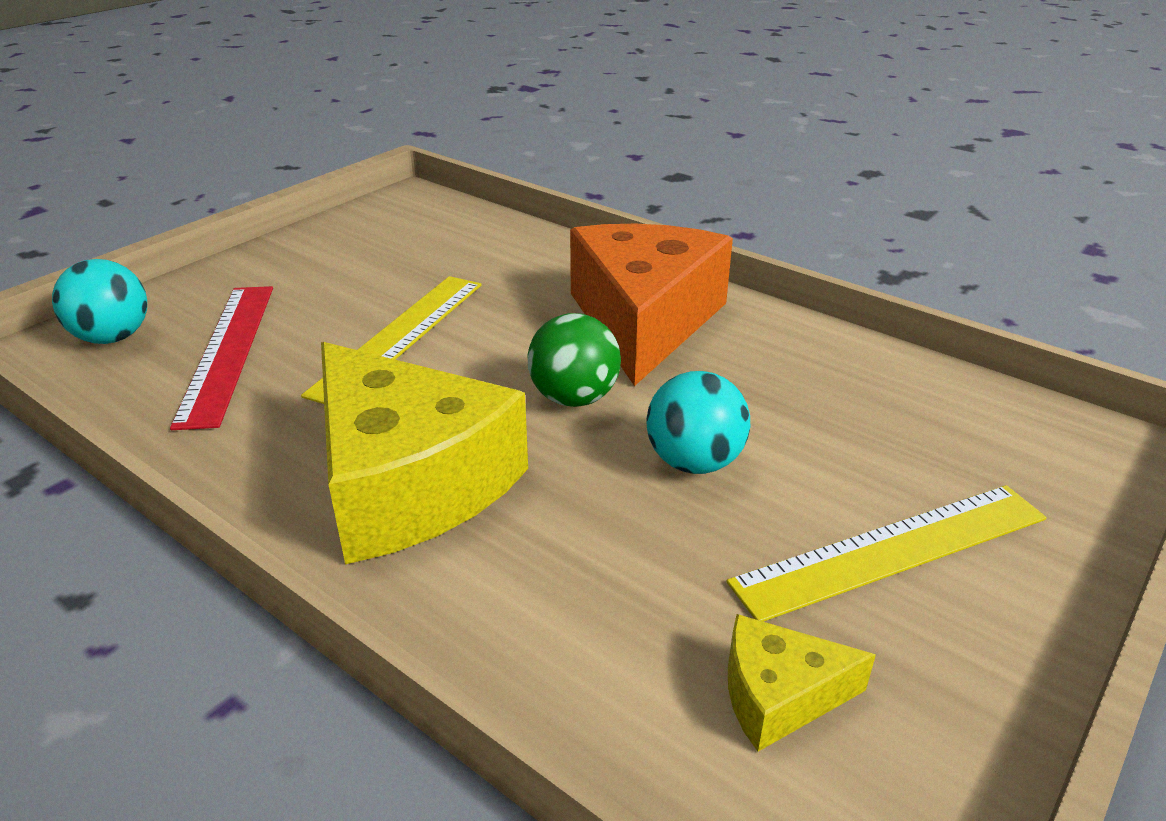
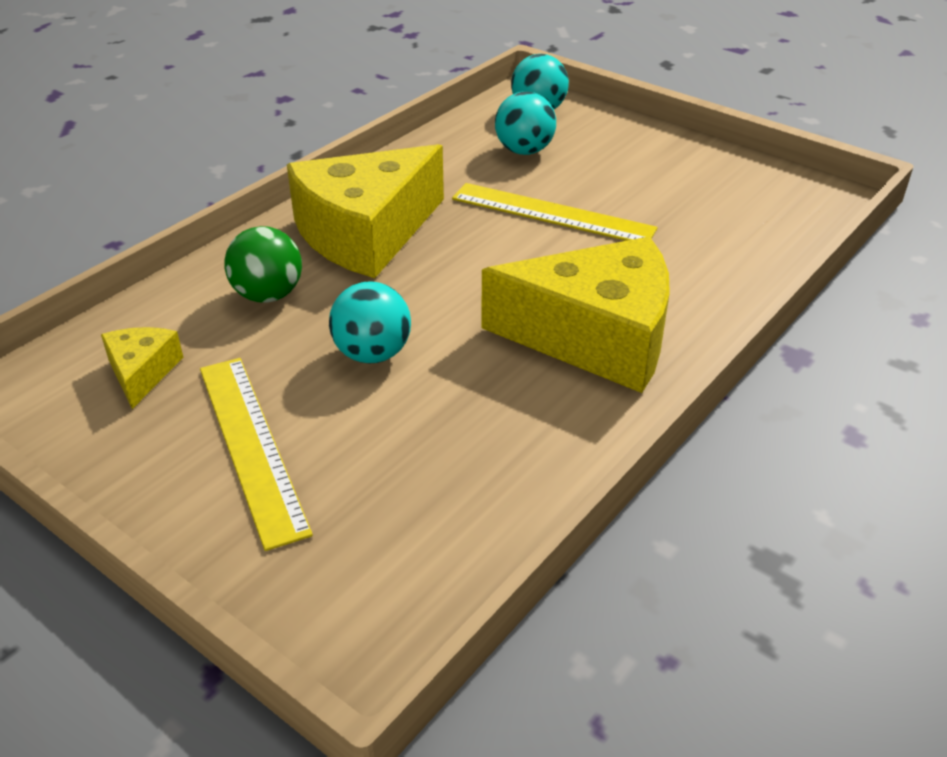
camera: 90 degrees right, 5 degrees up
(228, 351) = (524, 151): red ruler -> turquoise ball
(574, 398) = (463, 297): green ball -> green ball (268, 295)
(644, 320) = (596, 337): orange cheese -> yellow cheese

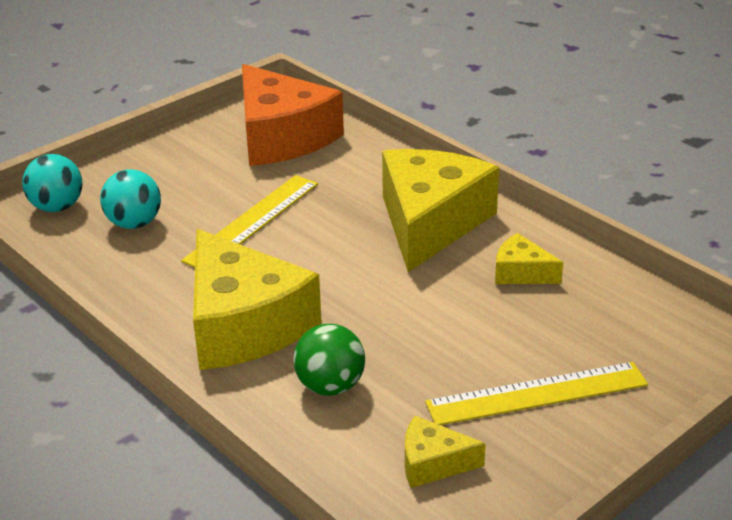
camera: 80 degrees left, 5 degrees down
(372, 354) = (431, 328): turquoise ball -> none
(503, 422) = (521, 272): none -> yellow cheese
(742, 209) = (281, 137): none -> orange cheese

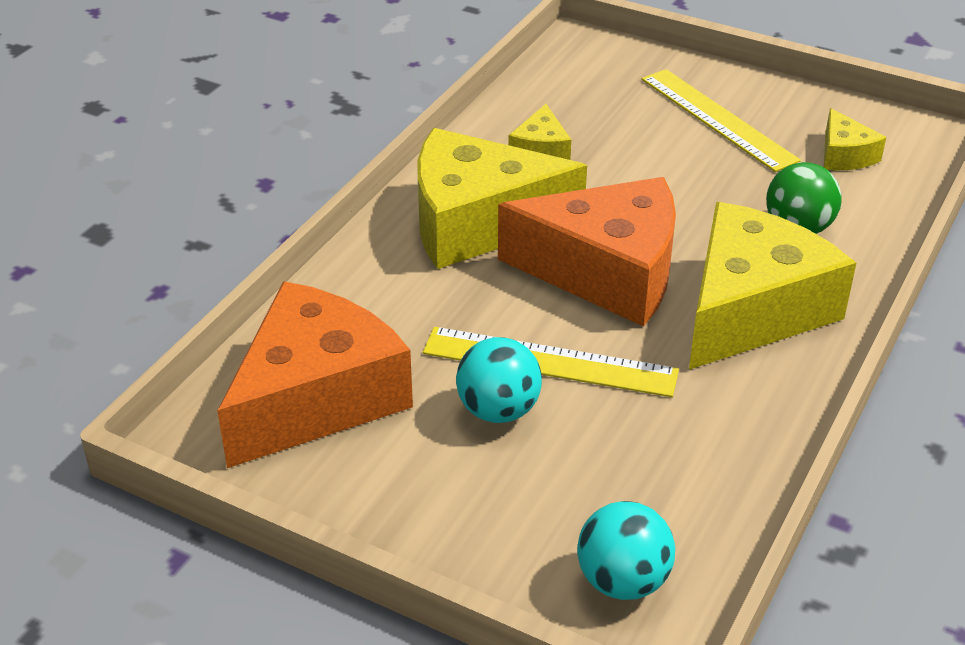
camera: 110 degrees left, 5 degrees up
(134, 223) = (616, 474): turquoise ball -> turquoise ball (498, 410)
(333, 267) = (607, 272): none -> orange cheese

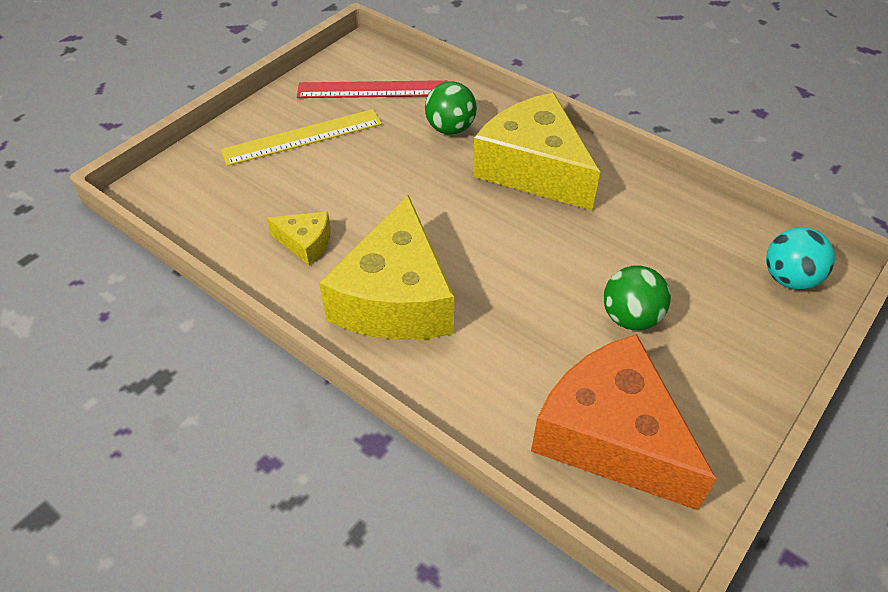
camera: 80 degrees left, 10 degrees up
(498, 410) = (630, 318): turquoise ball -> green ball
(549, 362) = (579, 280): yellow ruler -> none
(607, 272) = (479, 231): orange cheese -> none
(844, 155) = (373, 89): yellow cheese -> red ruler

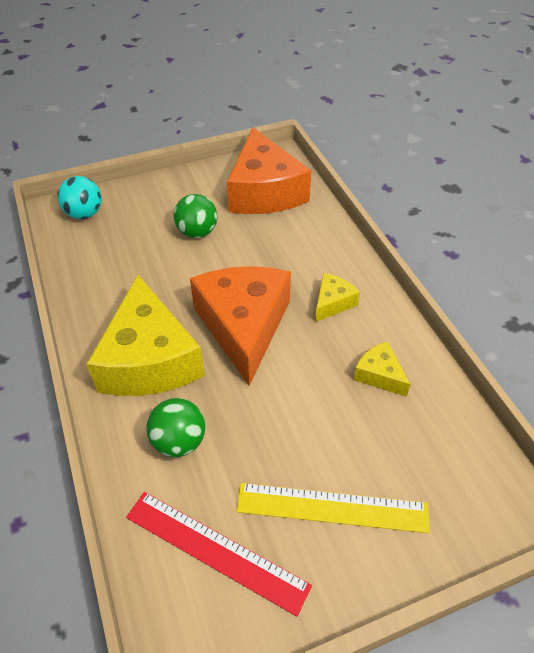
camera: 150 degrees left, 0 degrees up
(395, 298) = (332, 303): yellow cheese -> yellow cheese, size x0.45
(473, 232) = (244, 326): none -> orange cheese

